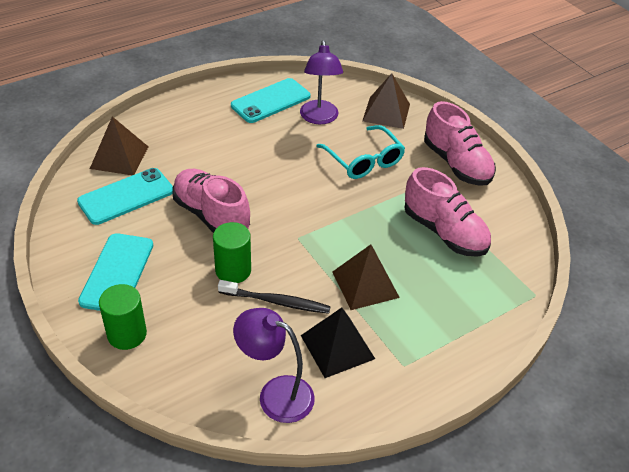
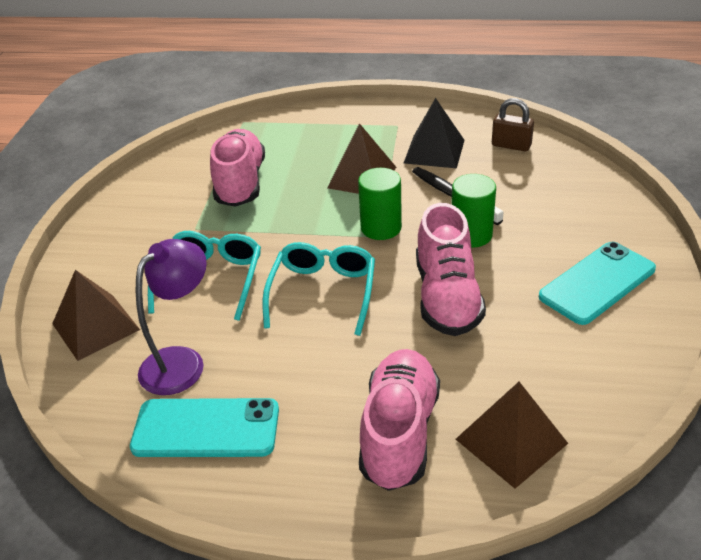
camera: 135 degrees left, 5 degrees down
(126, 196) = (537, 370): turquoise phone -> none
(127, 334) = (615, 226): green cylinder -> green cylinder (381, 228)
(275, 394) = (511, 145): purple lamp -> brown padlock
(289, 183) = (323, 293): none -> turquoise glasses
(456, 164) = (129, 231): pink shoe -> pink shoe (399, 433)

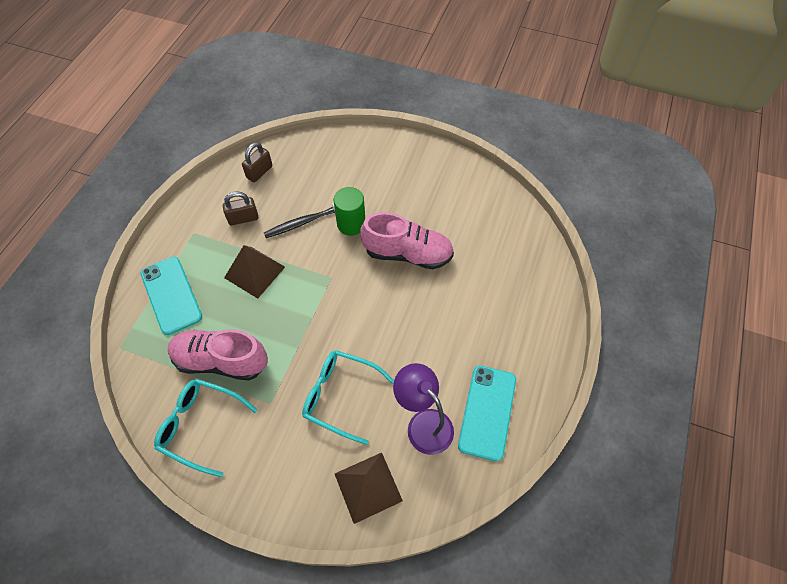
camera: 80 degrees left, 20 degrees up
(323, 293) = (380, 323): turquoise glasses -> turquoise glasses (201, 426)
(381, 228) = (322, 273): green cylinder -> none
(399, 433) = (511, 305): pink shoe -> none
(434, 151) = (243, 218): black pyramid -> brown padlock
(511, 441) = (526, 255): brown pyramid -> none
(597, 283) = (419, 177): turquoise phone -> turquoise phone (171, 295)

